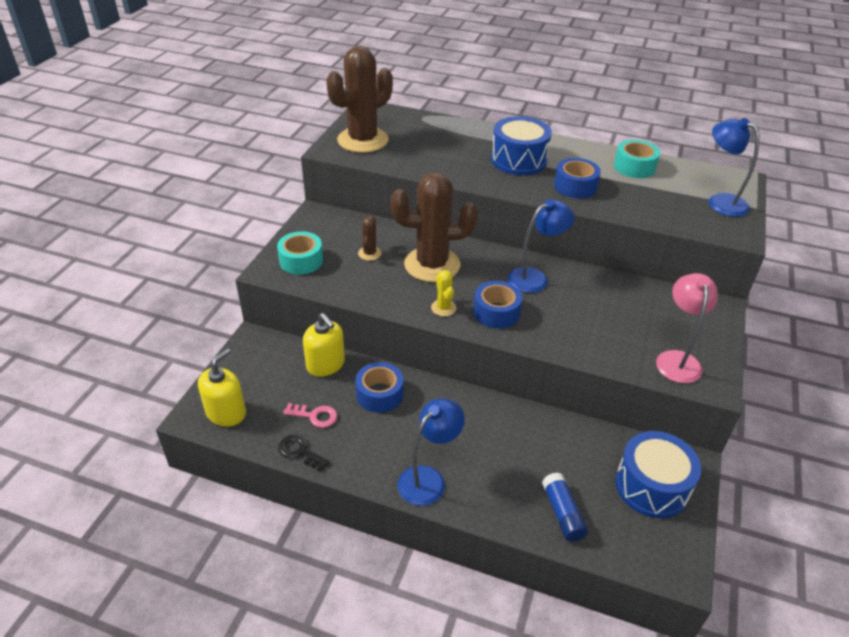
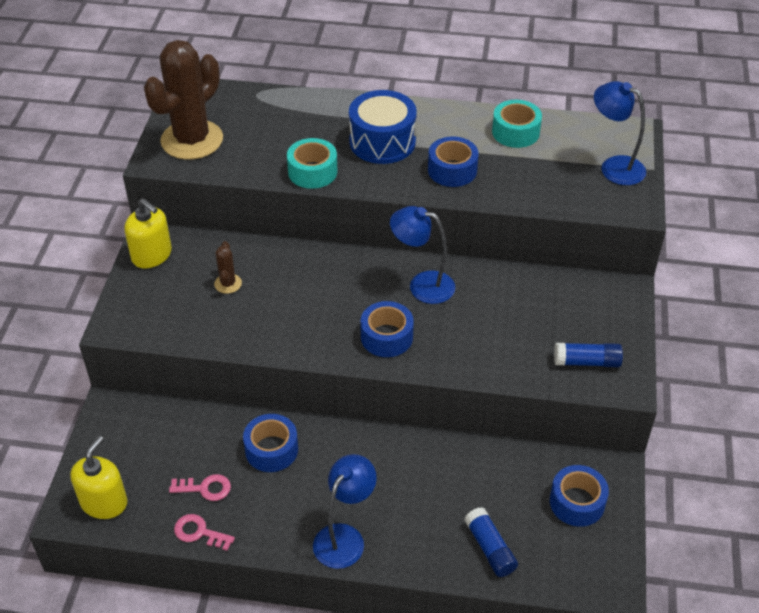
camera: 10 degrees left, 5 degrees up
(300, 452) = (199, 532): black key -> pink key
(301, 260) = (150, 306): turquoise tape -> turquoise tape (312, 172)
(325, 364) = (202, 424): yellow soap dispenser -> yellow soap dispenser (152, 255)
(432, 265) = (303, 287): brown cactus -> none
(443, 308) = (327, 341): yellow cactus -> none
(535, 277) = (422, 285): blue lamp -> blue lamp turned 120 degrees counterclockwise
(651, 486) = (577, 502): blue drum -> blue tape
(677, 359) = (586, 362): pink lamp -> blue glue stick

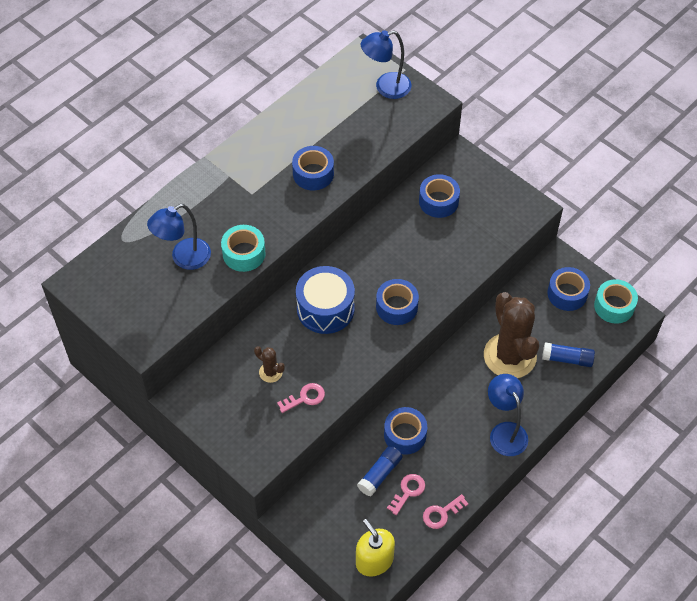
camera: 55 degrees left, 10 degrees up
(152, 255) = (199, 406): yellow soap dispenser -> none
(192, 140) = (140, 309): brown cactus -> brown cactus (510, 356)
(218, 323) = (305, 398): none -> pink key
(382, 142) = (248, 195): blue drum -> blue drum (325, 309)
(422, 285) = (366, 259): blue lamp -> blue lamp (184, 258)
(515, 132) = (306, 116): turquoise tape -> turquoise tape (614, 306)
(550, 303) = (438, 201): none -> blue tape
(586, 362) = (500, 215): blue glue stick -> blue glue stick (380, 474)

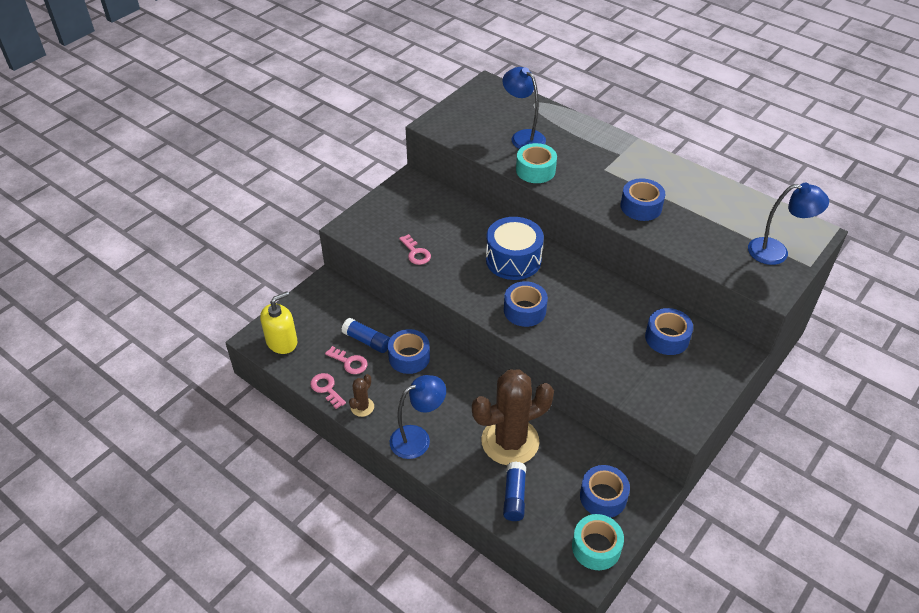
camera: 85 degrees right, 10 degrees down
(270, 372) = (440, 229): brown cactus -> brown cactus (362, 407)
(386, 87) = (776, 252): blue lamp -> blue lamp turned 120 degrees clockwise

